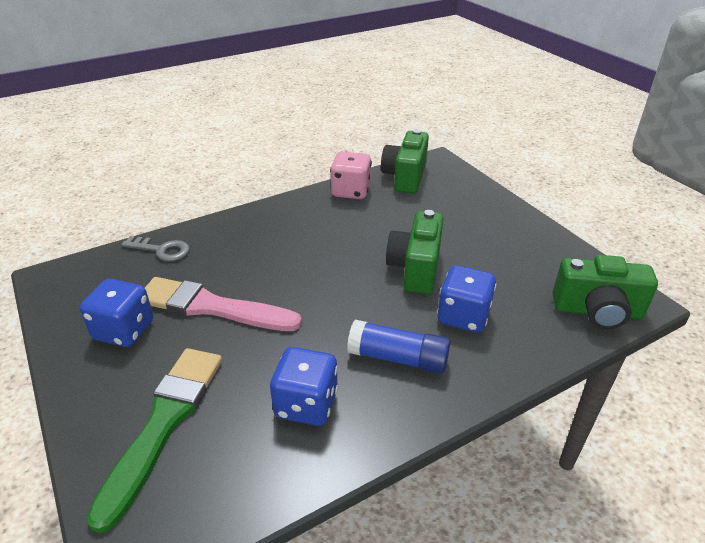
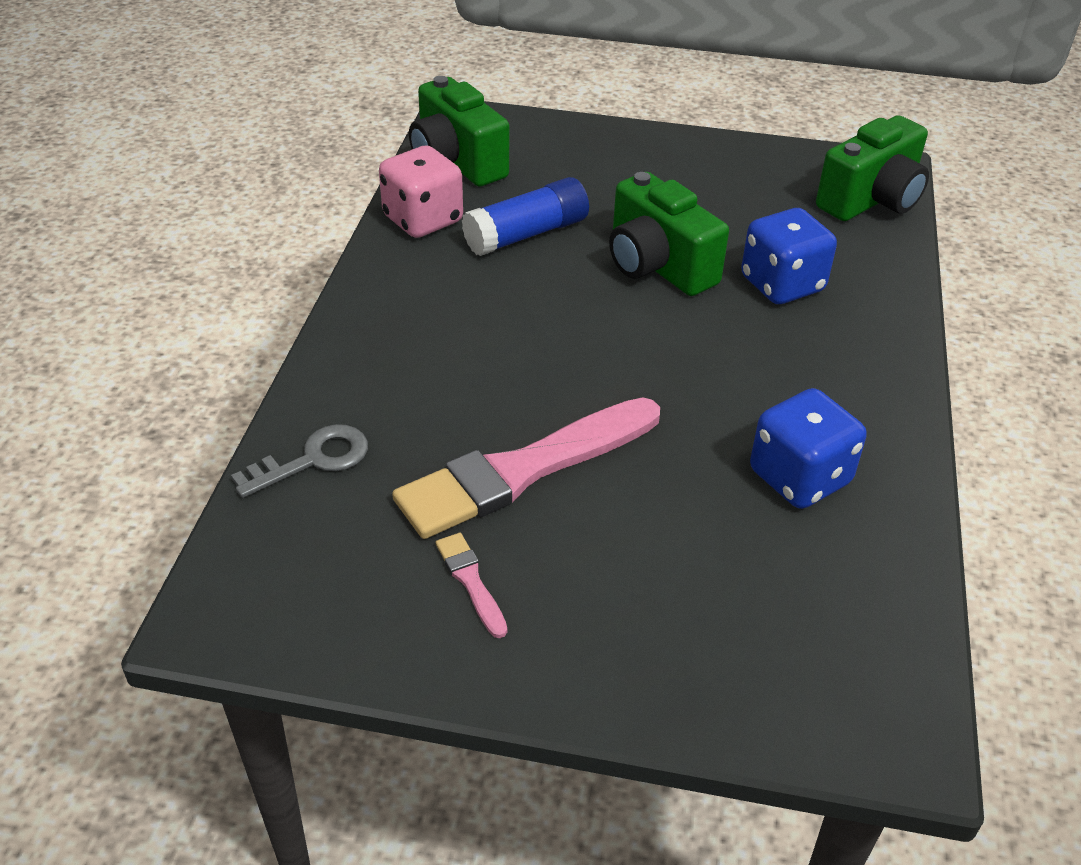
camera: 50 degrees left, 5 degrees up
(124, 330) = (471, 581): blue dice -> pink brush
(164, 423) = (710, 617): green brush -> none
(398, 358) = (797, 368): blue glue stick -> blue glue stick (527, 234)

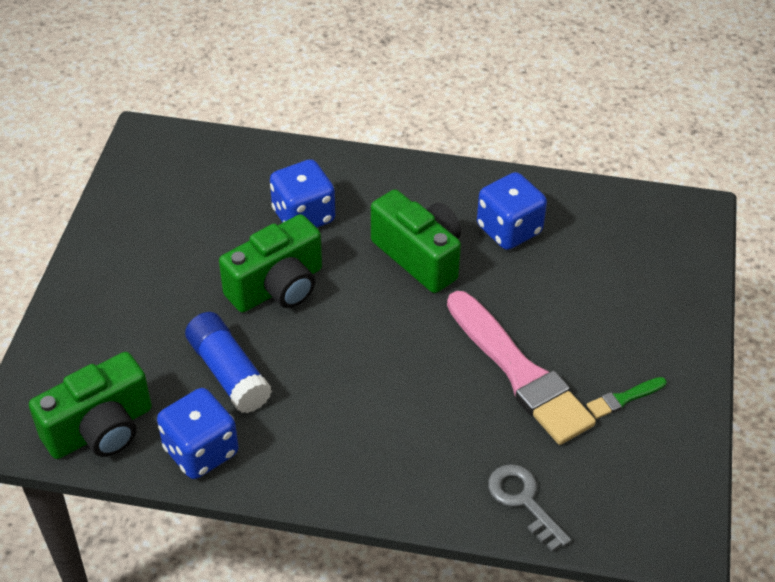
camera: 90 degrees left, 5 degrees up
(423, 220) = (201, 451): pink dice -> blue dice
(471, 581) = (624, 398): pink brush -> green brush
(871, 200) = (192, 152): green camera -> green camera (419, 256)

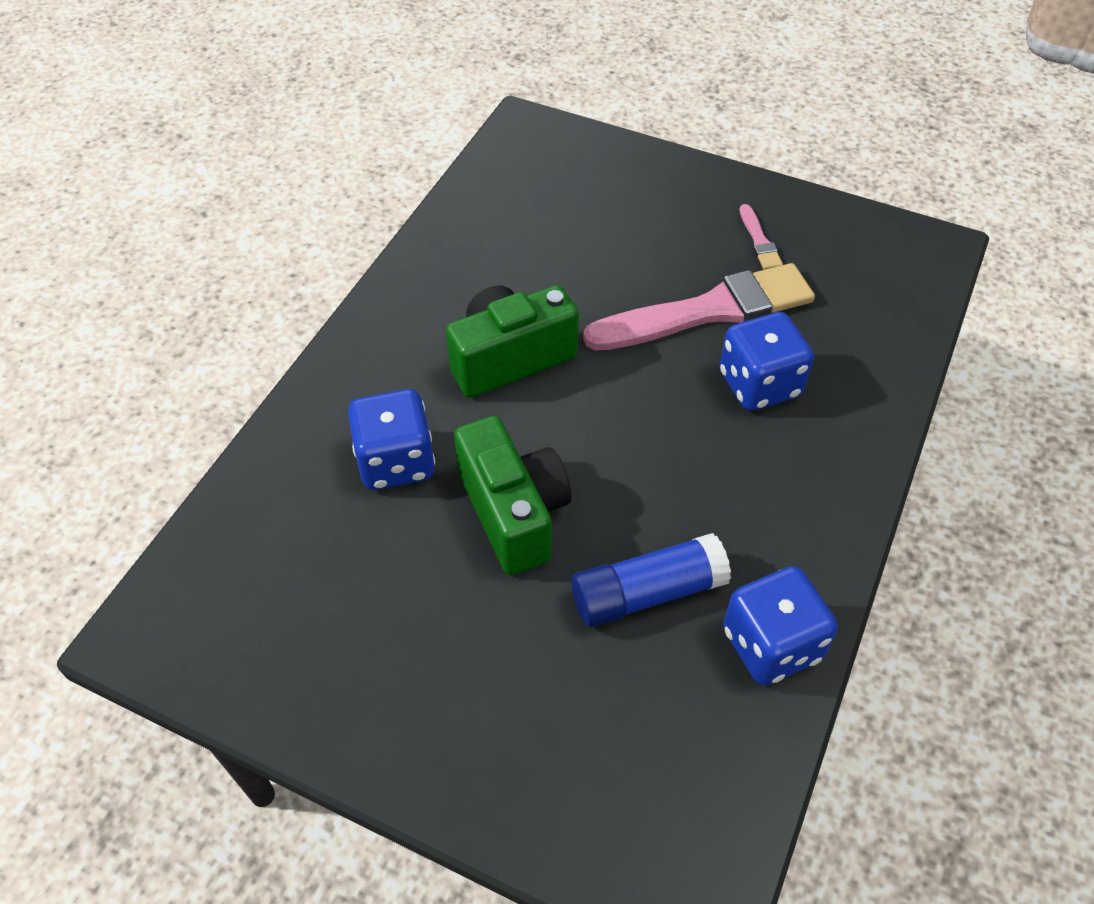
camera: 75 degrees left, 5 degrees up
(100, 429) = (715, 769): green camera -> none
(509, 230) = (496, 271): blue dice -> blue dice (759, 384)
(523, 501) = (878, 347): grey key -> none
(624, 398) = (759, 241): green brush -> pink brush

